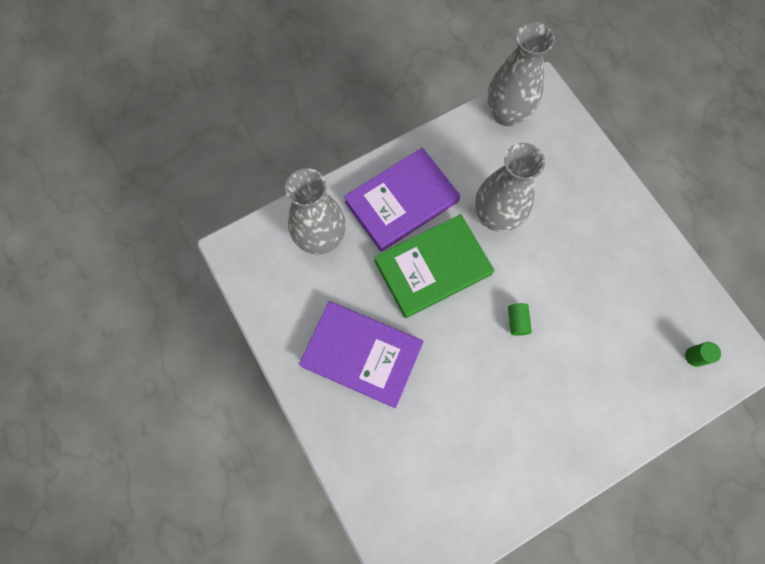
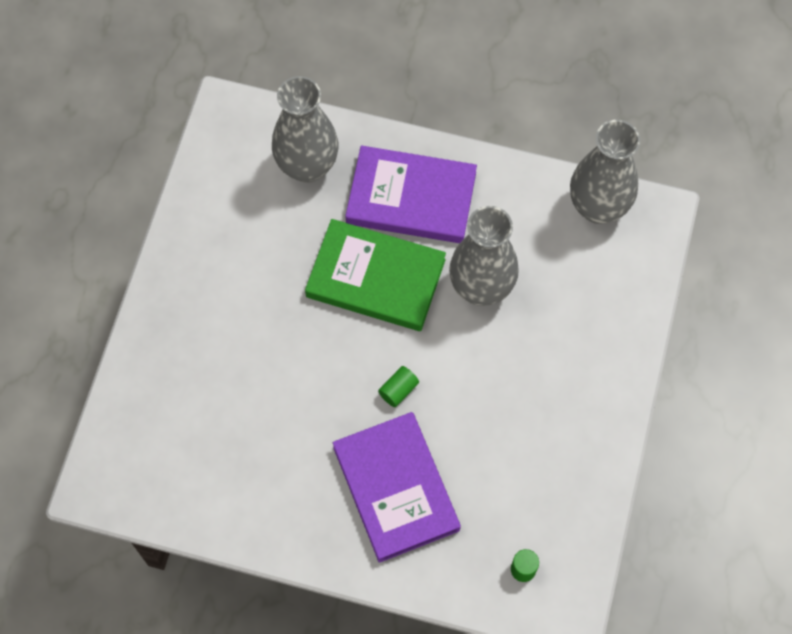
camera: 45 degrees right, 5 degrees down
(362, 354) = (238, 292): purple book -> purple book (396, 488)

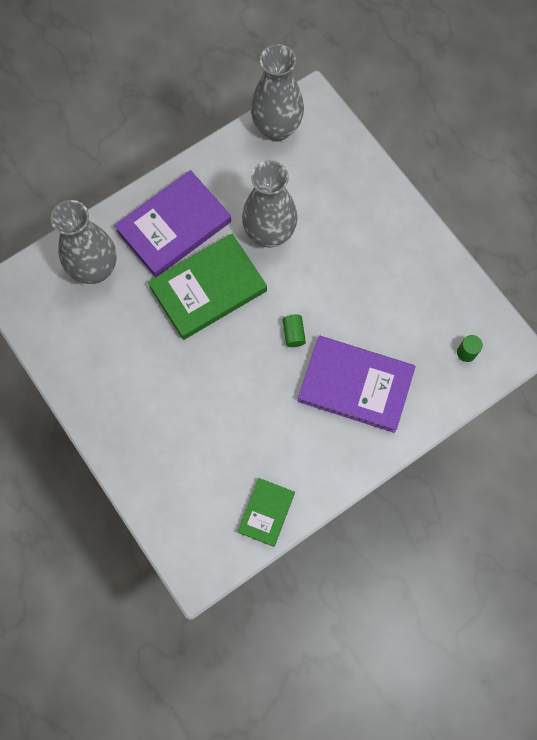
camera: 50 degrees left, 5 degrees up
(200, 504) = (266, 512): none -> green book

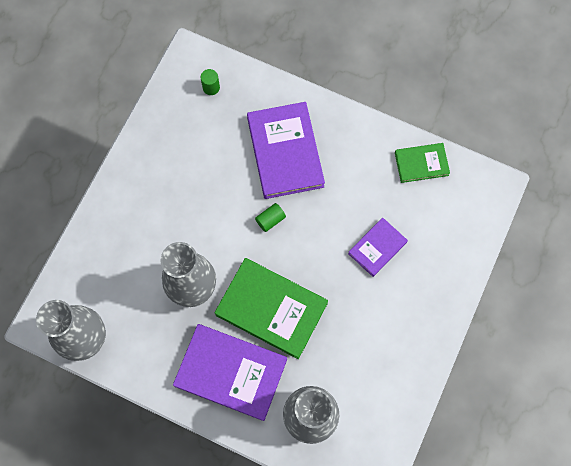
camera: 120 degrees left, 0 degrees up
(207, 416) = (377, 248): none -> purple book

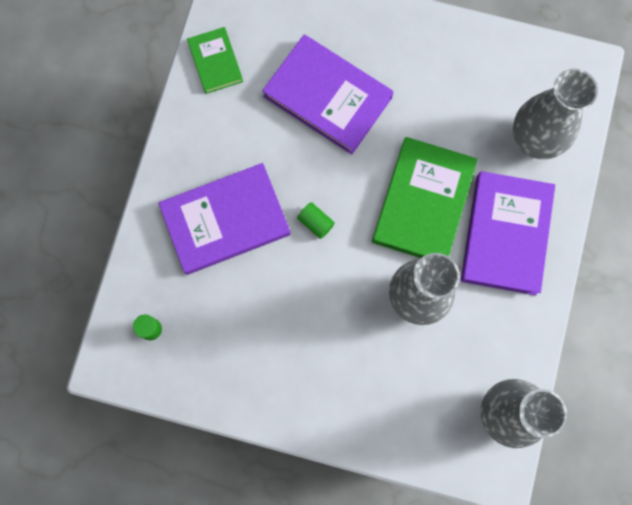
camera: 100 degrees left, 5 degrees up
(377, 248) = (327, 97): purple book -> purple book, size x1.83

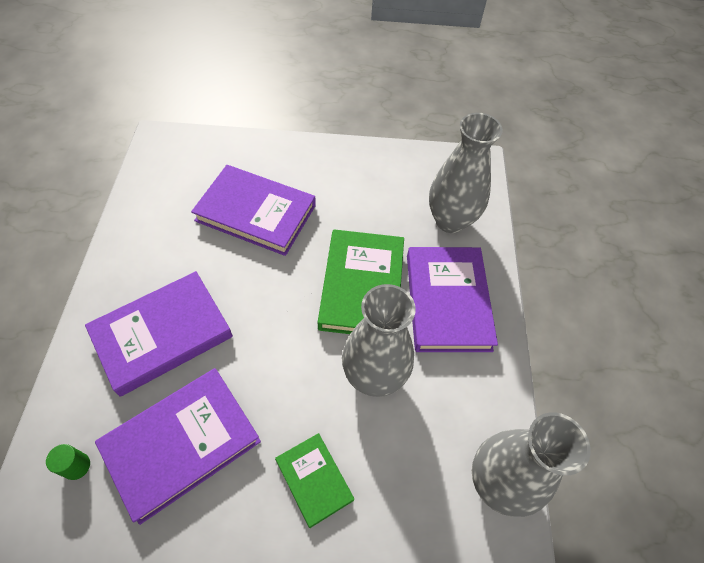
camera: 15 degrees left, 20 degrees down
(215, 62) = (147, 200): green book -> green book (314, 480)
(238, 327) = (182, 443): none -> purple book
(315, 223) = (258, 321): green cylinder -> none

